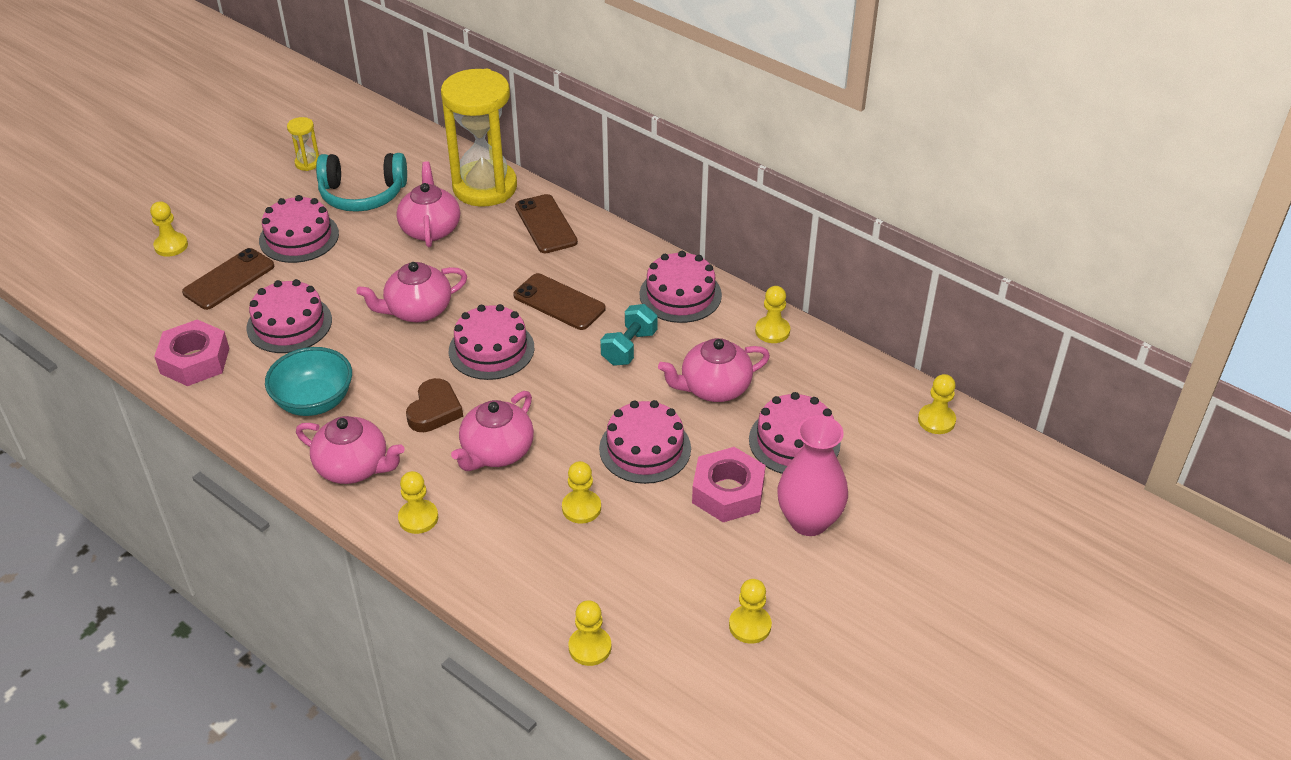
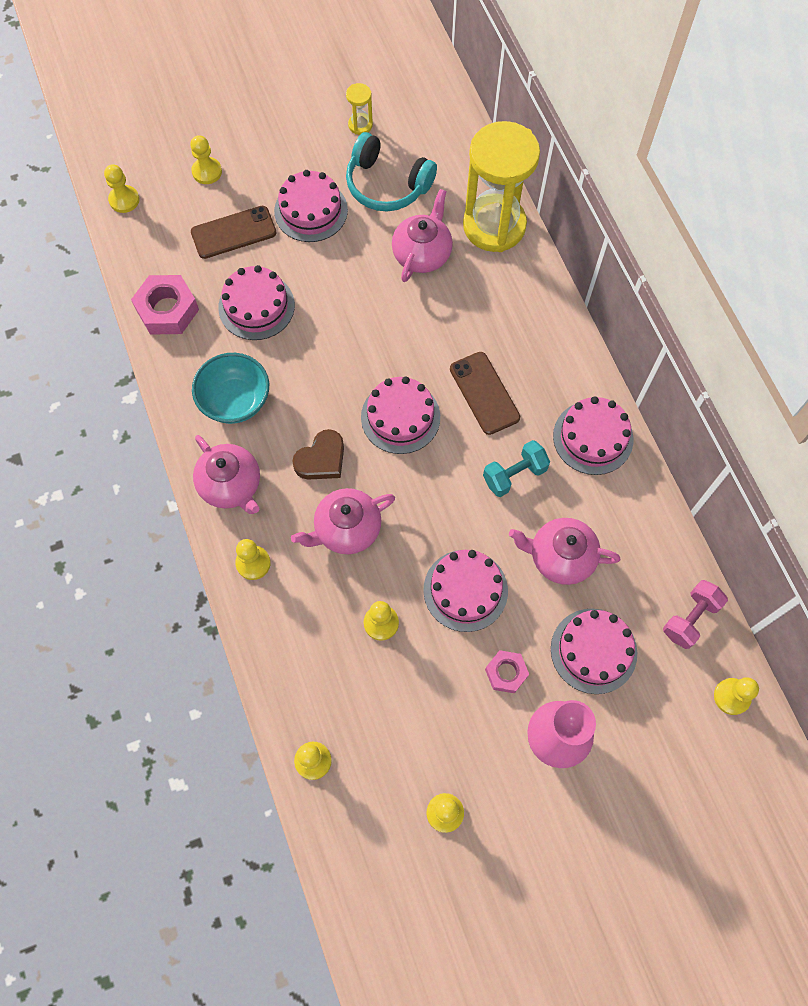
camera: 30 degrees right, 25 degrees up
(417, 310) = (364, 343): pink teapot -> none
(546, 224) = (523, 296): brown phone -> none
(728, 492) = (506, 673): pink nut -> pink nut, size x0.60
(772, 331) = (649, 521): yellow pawn -> yellow pawn (124, 200)
(859, 382) = (690, 618): none -> pink dumbbell

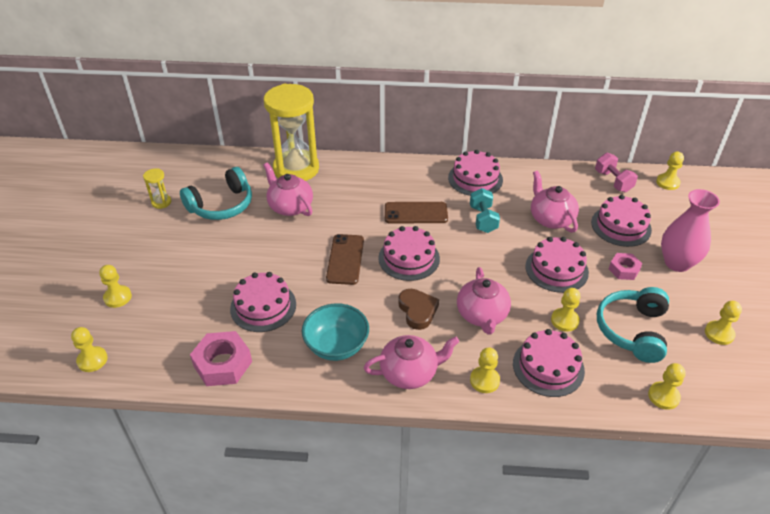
camera: 65 degrees left, 25 degrees down
(233, 233) = (187, 299): brown phone -> brown phone (345, 259)
(311, 211) = (207, 250): pink cake -> pink cake (548, 367)
(401, 705) = (632, 330): none -> turquoise headphones
(560, 557) = (551, 219): pink teapot -> pink teapot turned 120 degrees clockwise

